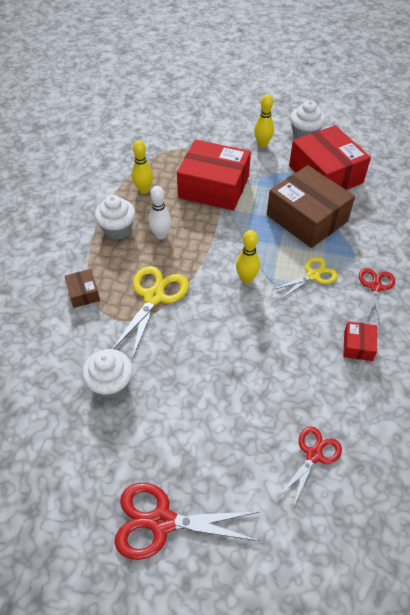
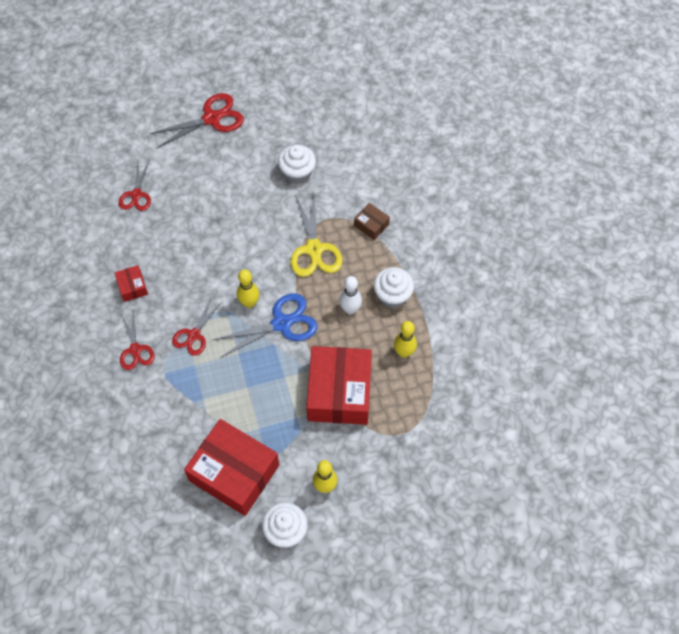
camera: 150 degrees right, 10 degrees up
(213, 187) = (339, 392): red box -> red box turned 75 degrees counterclockwise
(227, 250) = (282, 323): none -> blue scissors
(307, 218) = (227, 399): brown box -> none
(313, 275) = (194, 335): yellow scissors -> red scissors

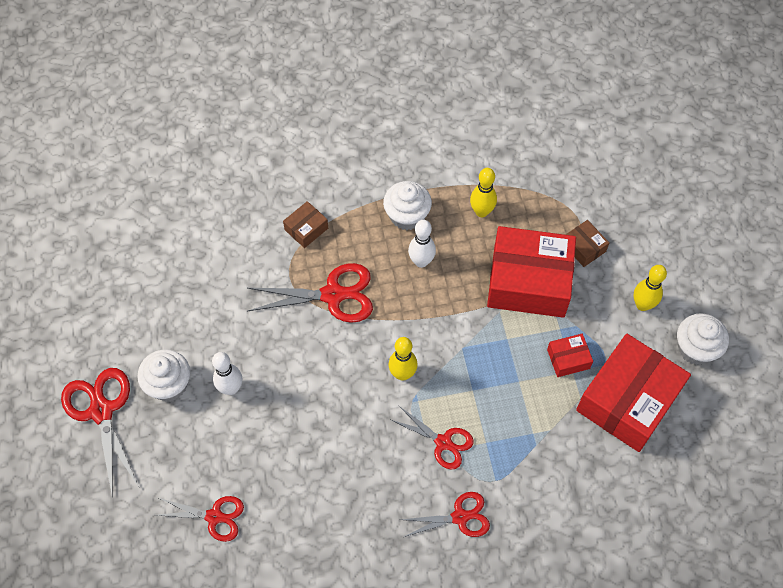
camera: 85 degrees left, 0 degrees up
(132, 287) = (364, 521): red box -> red box (568, 359)
(232, 192) = (231, 388): none -> white bowling pin
(282, 323) = (434, 338): blue scissors -> none
(297, 173) = (214, 306): white cupcake -> white cupcake (169, 384)
(314, 249) = (333, 295): yellow scissors -> red scissors
(377, 436) = (584, 247): none -> brown box

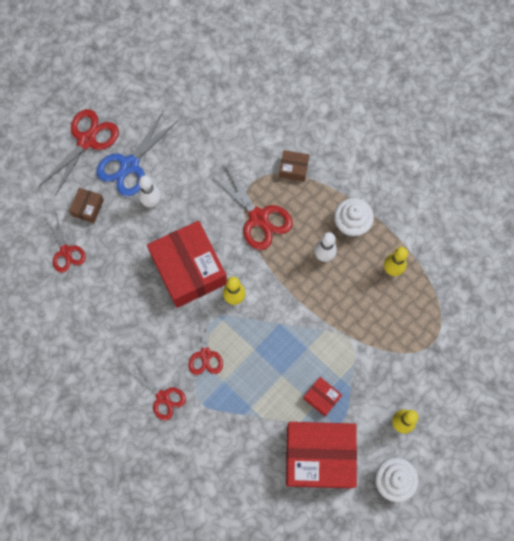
camera: 55 degrees right, 10 degrees up
(169, 384) = (129, 165): white cupcake -> blue scissors
(528, 282) = (361, 335): red box -> red box (189, 269)
(584, 247) = (416, 356): brown box -> brown box (88, 208)

